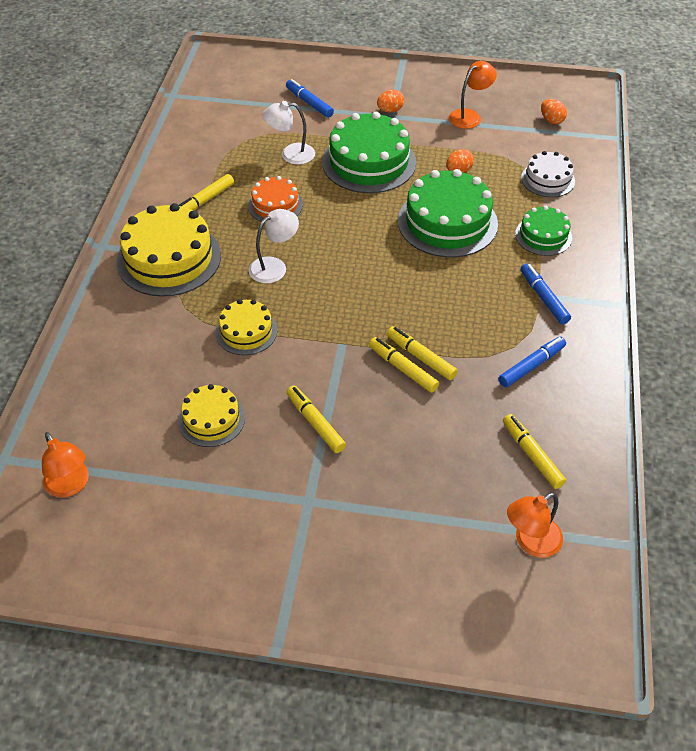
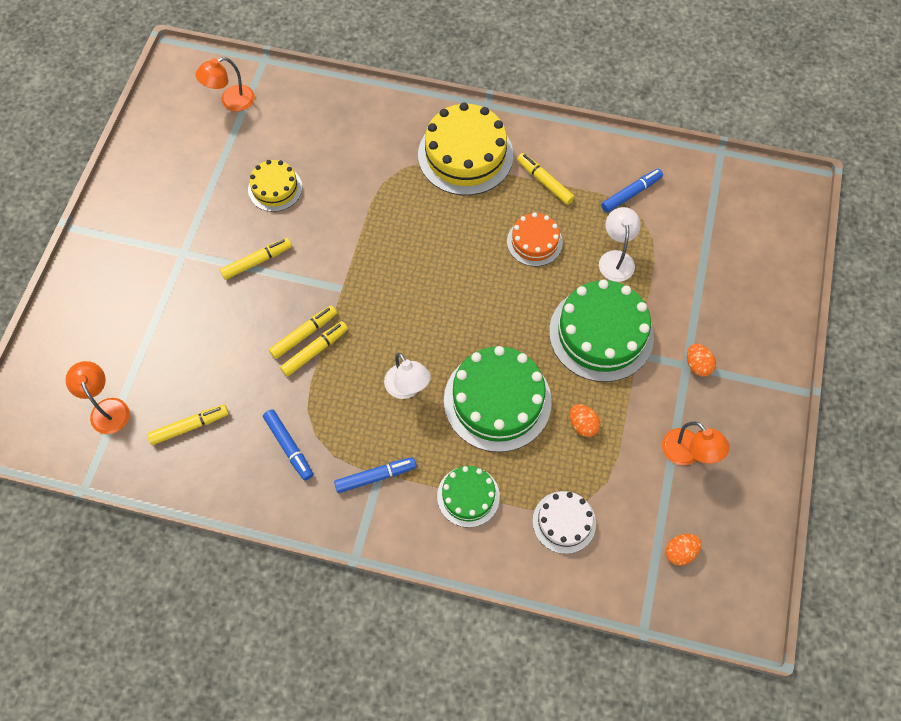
camera: 95 degrees right, 15 degrees up
(246, 331) = (367, 214): yellow cake -> none
(274, 266) = (446, 238): white lamp -> white lamp (407, 388)
(309, 103) = (710, 281): blue marker -> blue marker (631, 194)

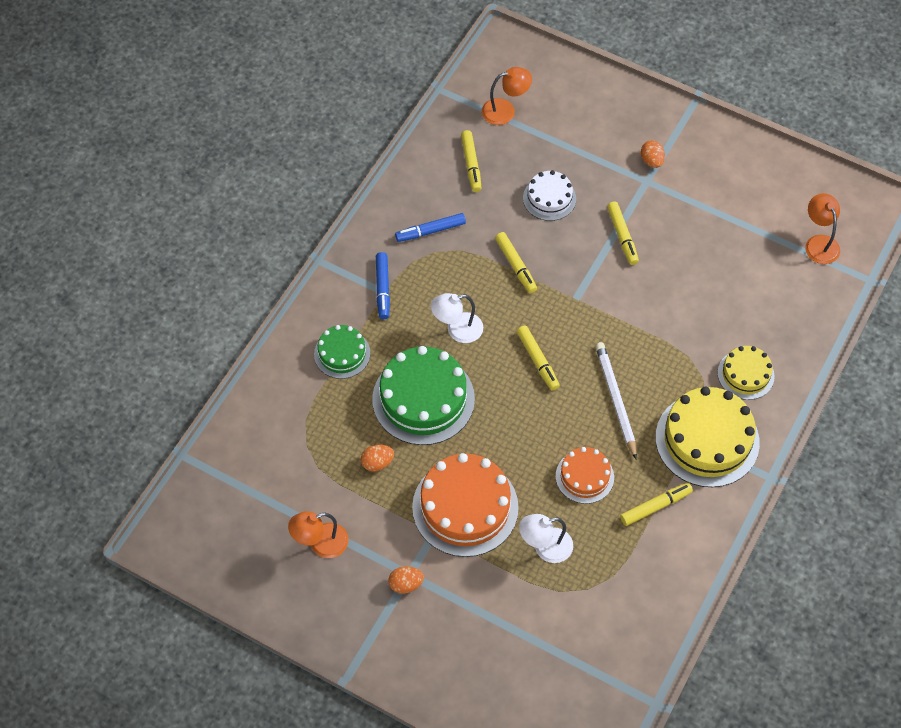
camera: 105 degrees right, 5 degrees down
(275, 188) = (702, 263): yellow cake -> yellow cake (745, 374)
(304, 334) = (535, 260): yellow marker -> yellow marker (537, 361)
(446, 232) = (616, 400): none -> white pencil
(564, 522) = (294, 421): white cake -> white cake (549, 198)
(601, 333) = (465, 507): green cake -> orange cake
(616, 259) = (545, 547): white lamp -> white lamp turned 150 degrees clockwise
(631, 194) = (621, 588): blue marker -> none
(680, 552) = (235, 506): orange egg -> orange egg (652, 161)

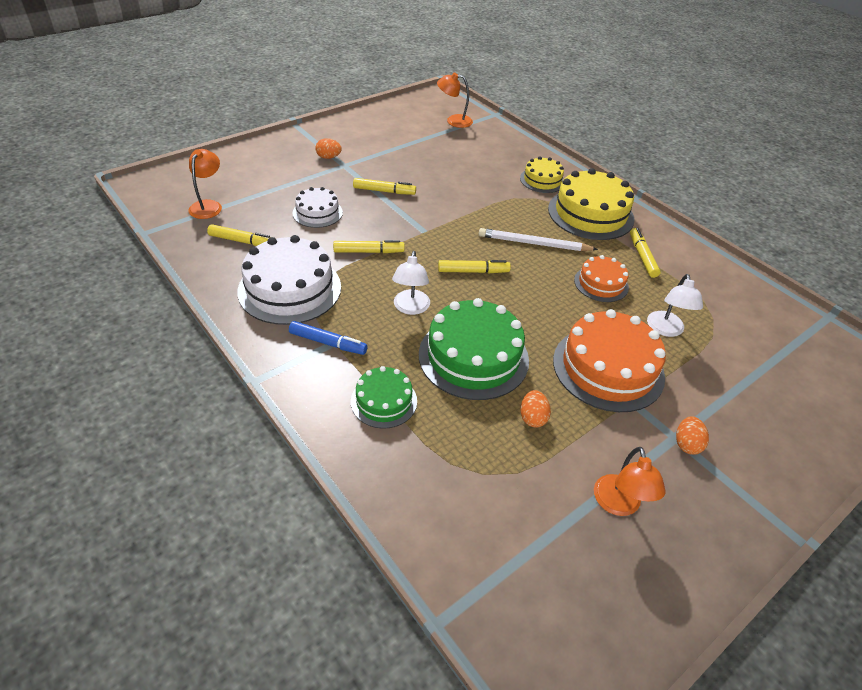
camera: 70 degrees left, 15 degrees down
(430, 231) = (290, 289): blue marker -> white cake

